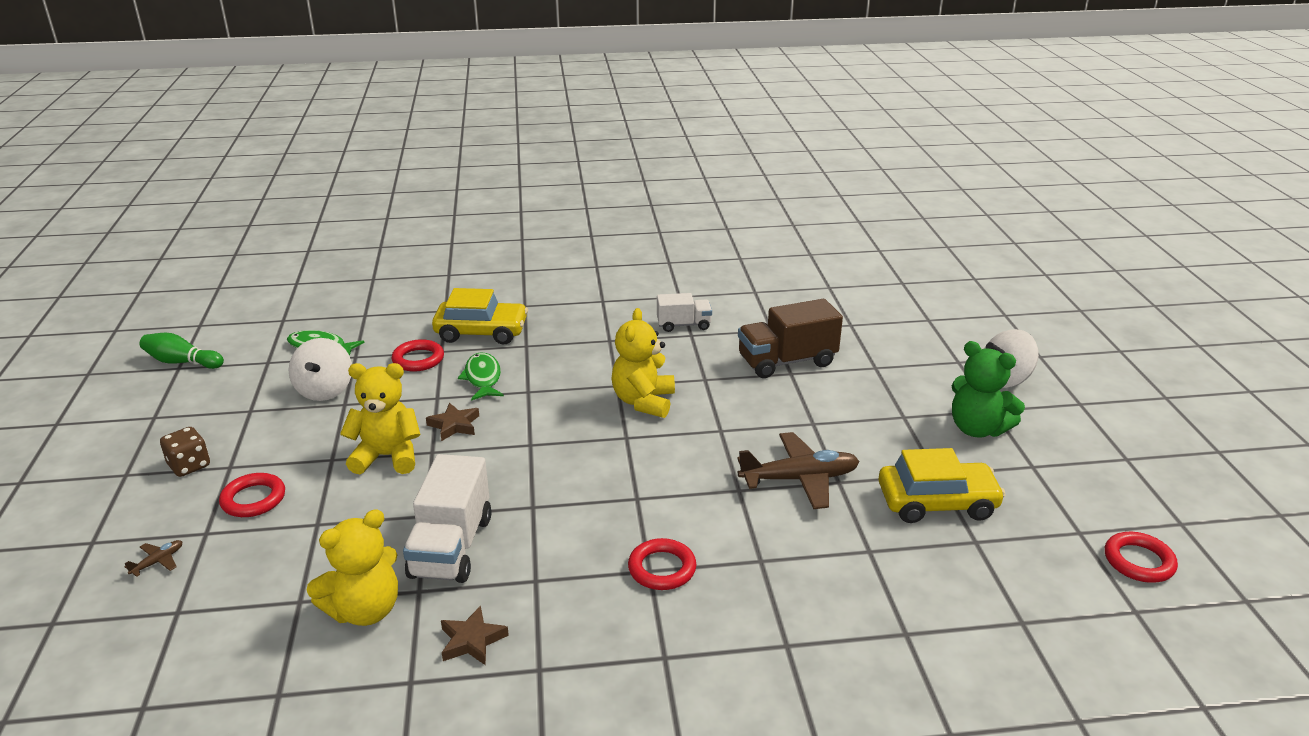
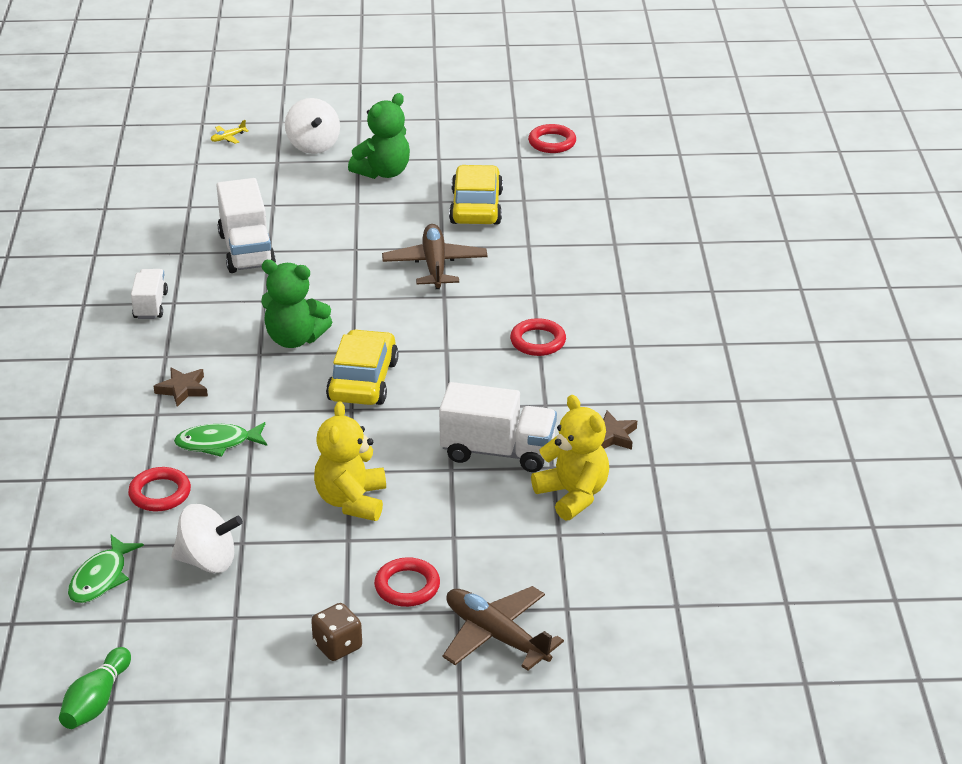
camera: 85 degrees left, 5 degrees up
(158, 561) = (496, 636): brown plane -> brown plane, size x2.39
(454, 425) = (305, 459): brown star -> brown star (183, 389)
(481, 332) = (112, 448): yellow car -> yellow car (363, 381)
(643, 402) = (294, 339): yellow teddy bear -> green teddy bear
(787, 362) = (247, 250): brown truck -> white truck
(987, 331) = (228, 138): none -> yellow plane

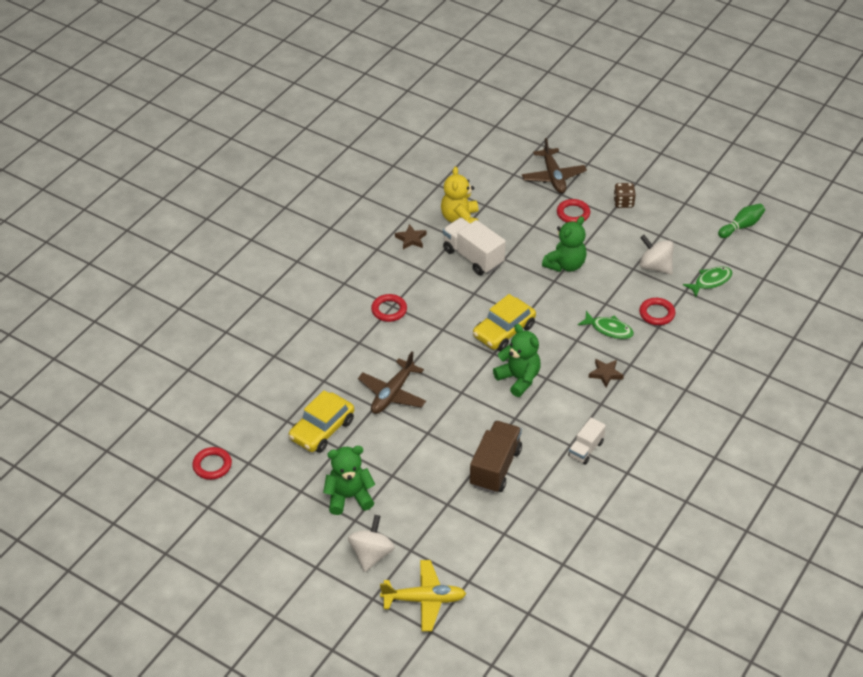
camera: 145 degrees left, 10 degrees up
(228, 138) = (424, 600): yellow plane -> yellow plane, size x2.39
(247, 250) = (495, 467): white truck -> brown truck
(351, 501) = (565, 265): yellow teddy bear -> green teddy bear

